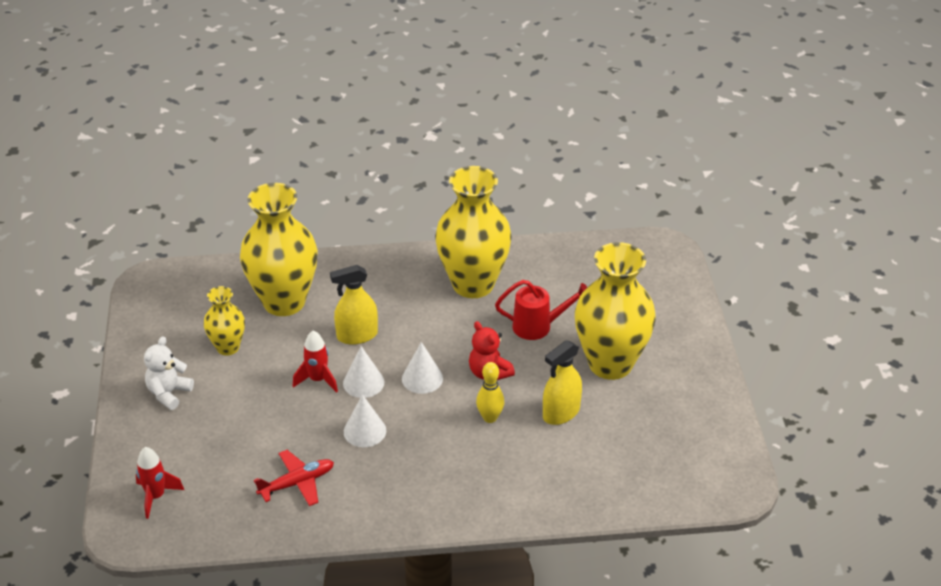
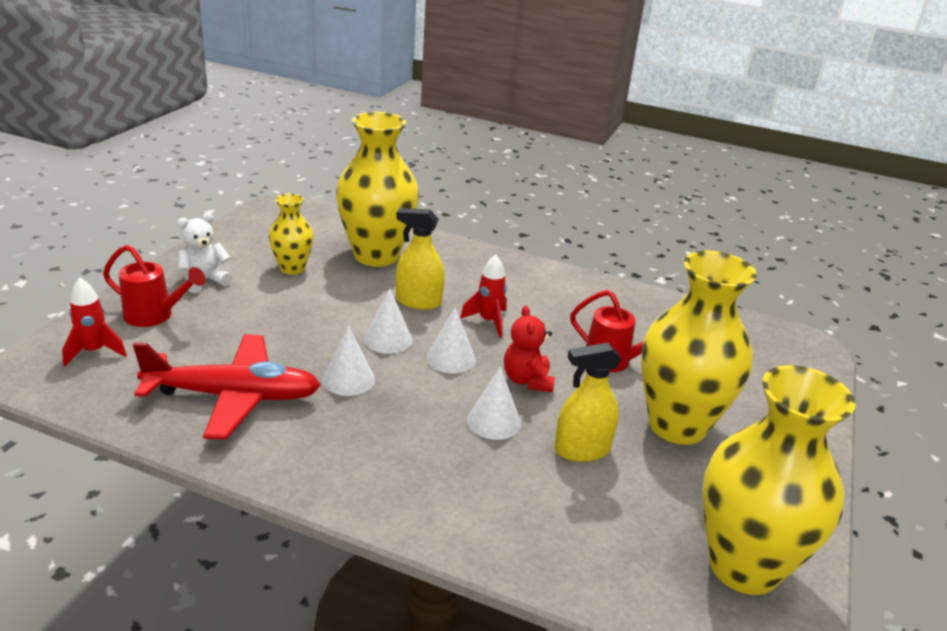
camera: 25 degrees right, 10 degrees down
(166, 444) = (155, 316): none -> red watering can
(297, 483) = (234, 396): red plane -> red plane, size x1.74
(318, 380) = (346, 321): red rocket -> red rocket (488, 321)
(473, 284) = (570, 304): yellow vase -> yellow vase (744, 566)
(490, 418) = (494, 421): yellow bowling pin -> white cone

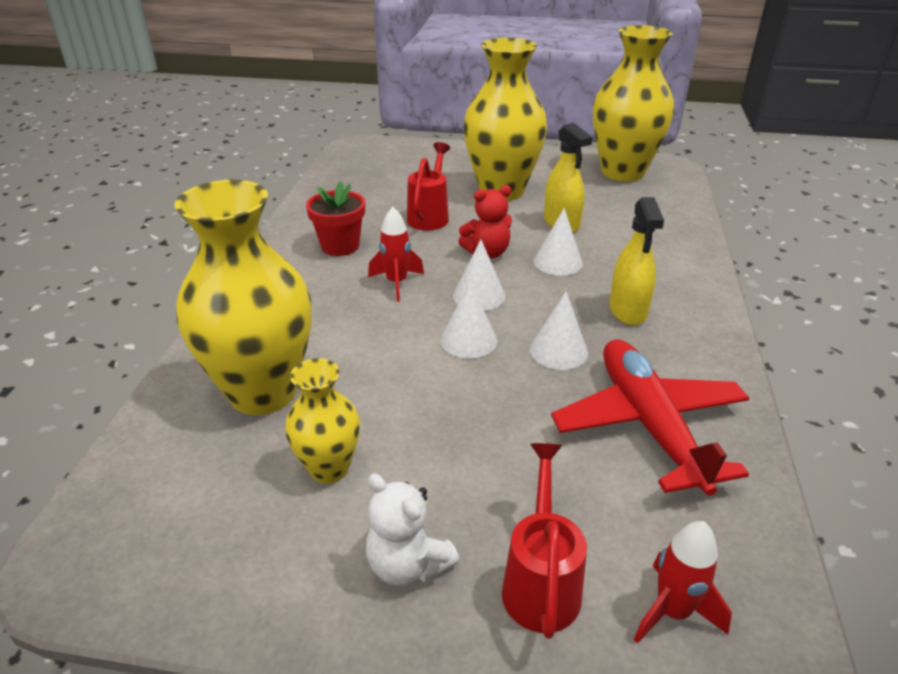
camera: 100 degrees left, 5 degrees up
(418, 302) = (376, 334): yellow spray bottle -> yellow spray bottle (628, 311)
(562, 304) = (340, 246): none -> red flower pot

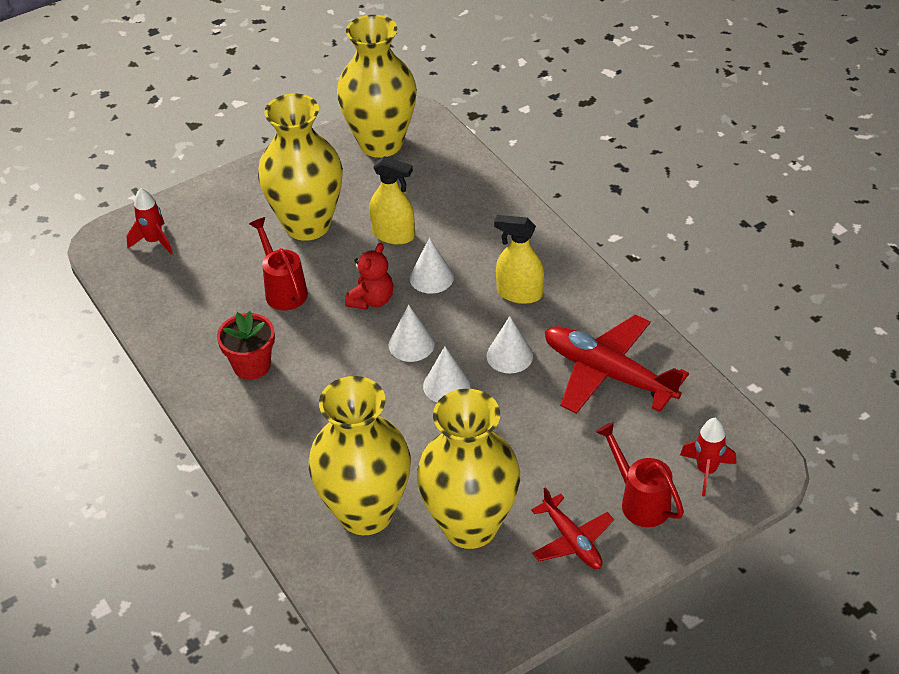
camera: 40 degrees left, 10 degrees up
(329, 468) = (470, 526): yellow vase -> yellow vase, size x1.92
(396, 283) = (341, 371): red rocket -> red rocket (154, 241)
(408, 564) = (572, 540): white teddy bear -> red plane
(628, 311) = (519, 293): yellow spray bottle -> yellow spray bottle turned 150 degrees clockwise

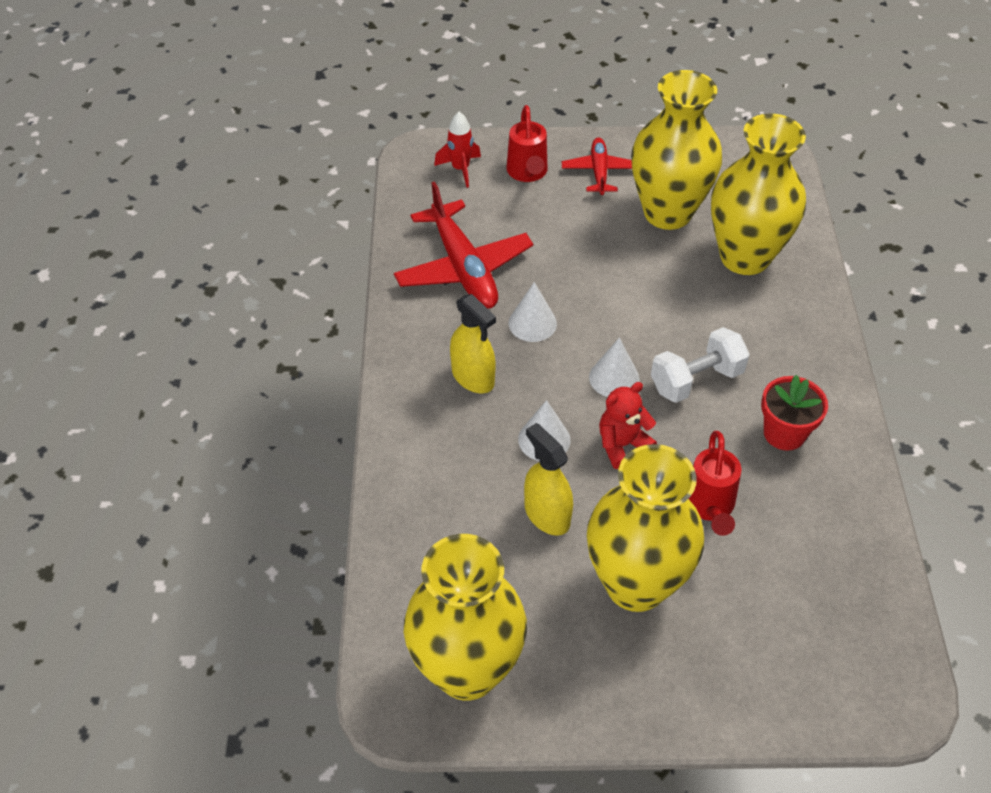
camera: 150 degrees left, 5 degrees up
(154, 241) = (837, 664): red rocket -> none
(344, 374) = (696, 380): none -> white dumbbell
(446, 385) = (609, 324): white cone -> none

